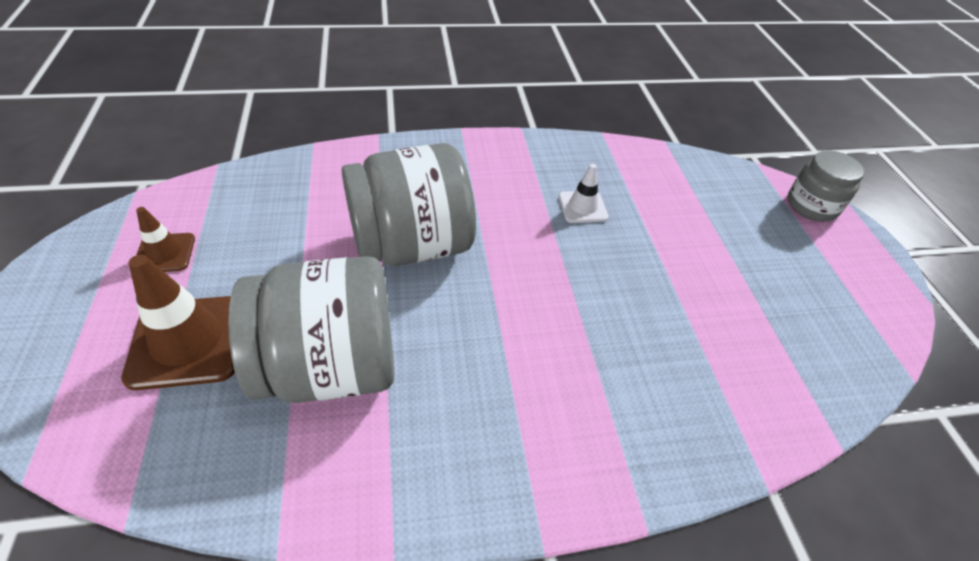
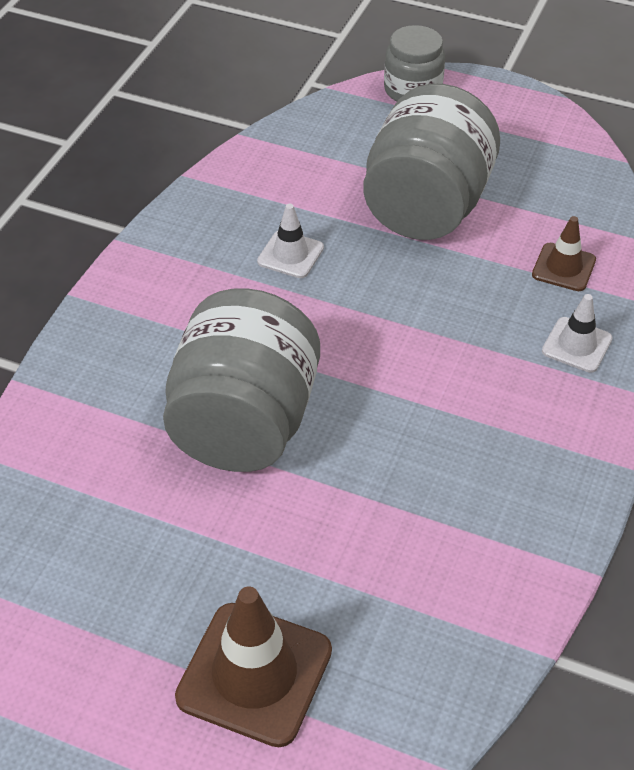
camera: 55 degrees left, 0 degrees up
(165, 253) = (86, 670): brown traffic cone -> brown traffic cone (563, 267)
(331, 366) = (369, 553): grey jar -> grey jar (426, 207)
(654, 428) = (576, 345): none -> white traffic cone

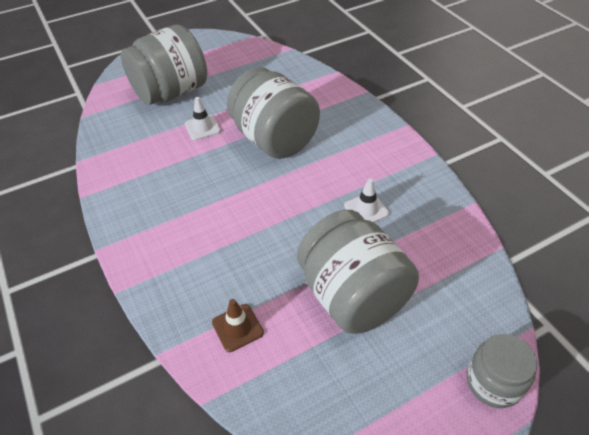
camera: 130 degrees right, 0 degrees up
(254, 674) = (171, 92): brown traffic cone -> grey jar
(576, 345) = (182, 285): white traffic cone -> white traffic cone (202, 127)

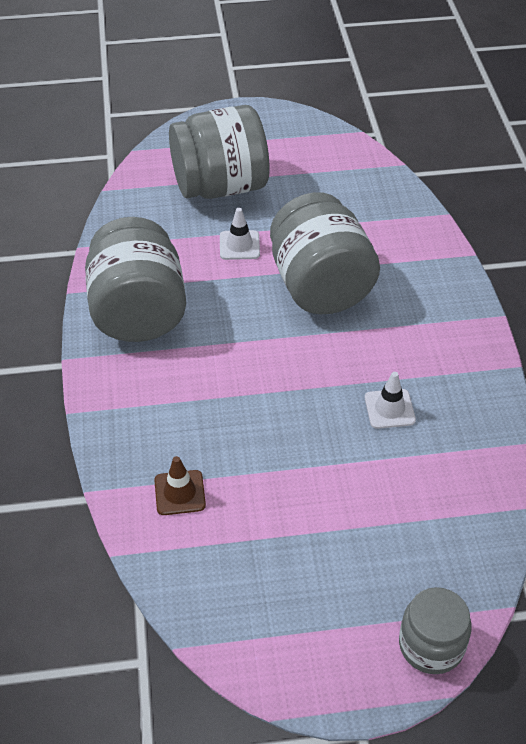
camera: 20 degrees right, 0 degrees up
(352, 296) = (321, 502): grey jar -> grey jar (138, 312)

